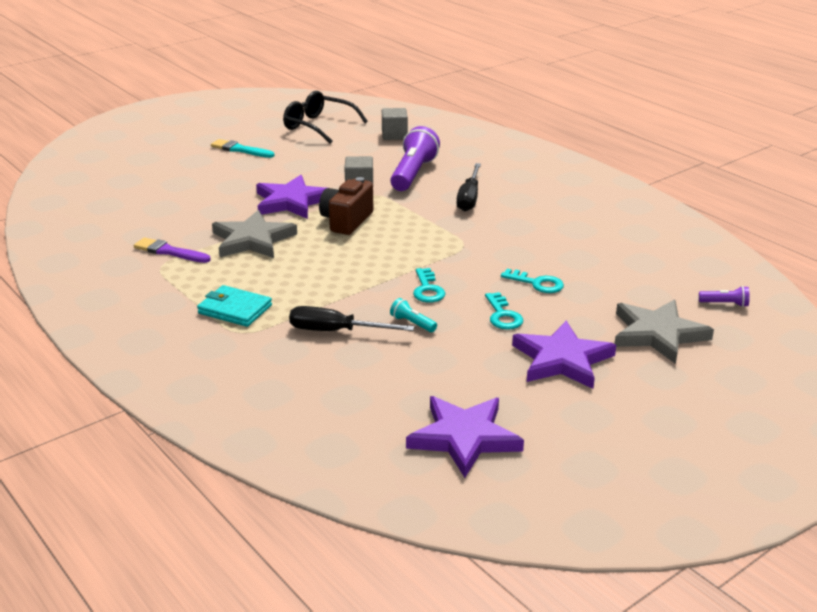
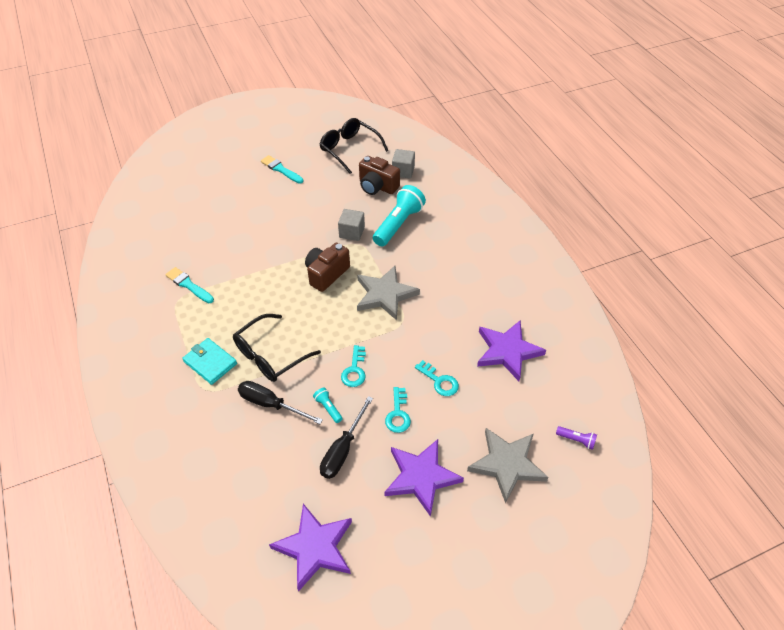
camera: 15 degrees right, 20 degrees up
(169, 251) = (188, 285): purple brush -> turquoise brush
(253, 240) = (251, 283): grey star -> grey star (385, 295)
(292, 201) = (295, 242): purple star -> purple star (507, 351)
(312, 293) = (270, 356): none -> black glasses
(369, 149) = (377, 186): none -> brown camera
(413, 174) = (398, 224): purple flashlight -> turquoise flashlight
(469, 198) = (429, 263): black screwdriver -> black screwdriver (343, 450)

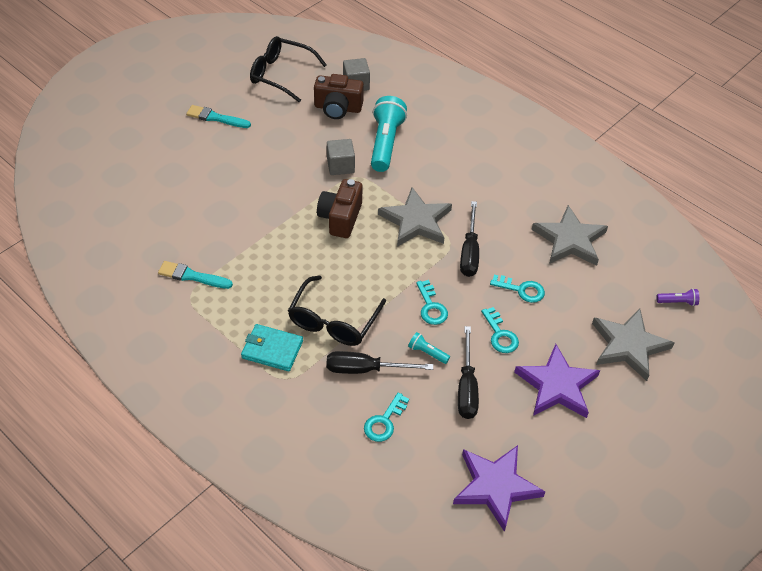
camera: 25 degrees left, 0 degrees up
(259, 454) = (384, 421): none -> turquoise key
(414, 334) = (469, 252): none -> black screwdriver
(507, 351) = (570, 240): purple star -> grey star

